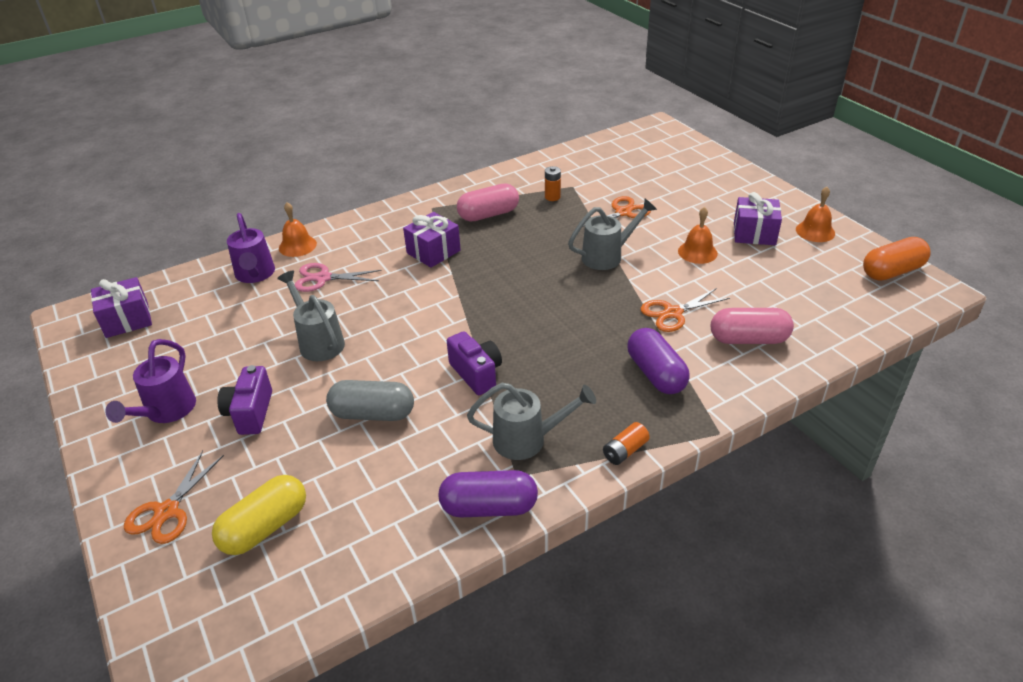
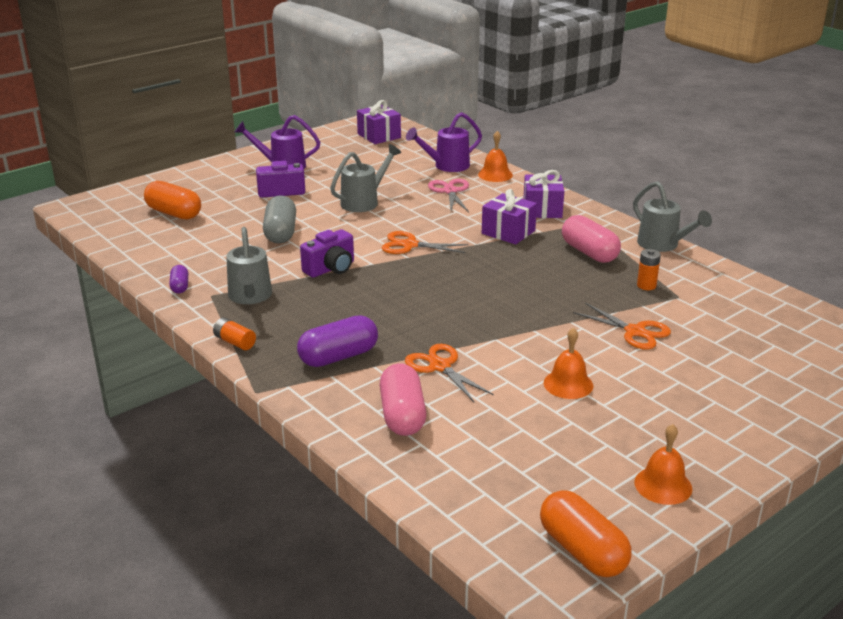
camera: 80 degrees right, 10 degrees down
(167, 511) = (192, 183): orange scissors -> orange scissors (410, 245)
(265, 527) = (174, 213): yellow capsule -> orange capsule
(489, 507) = (180, 286): purple capsule -> purple capsule, size x0.53
(607, 256) = (536, 324): grey watering can -> grey watering can (662, 245)
(754, 233) = (631, 430): purple gift -> purple gift (542, 209)

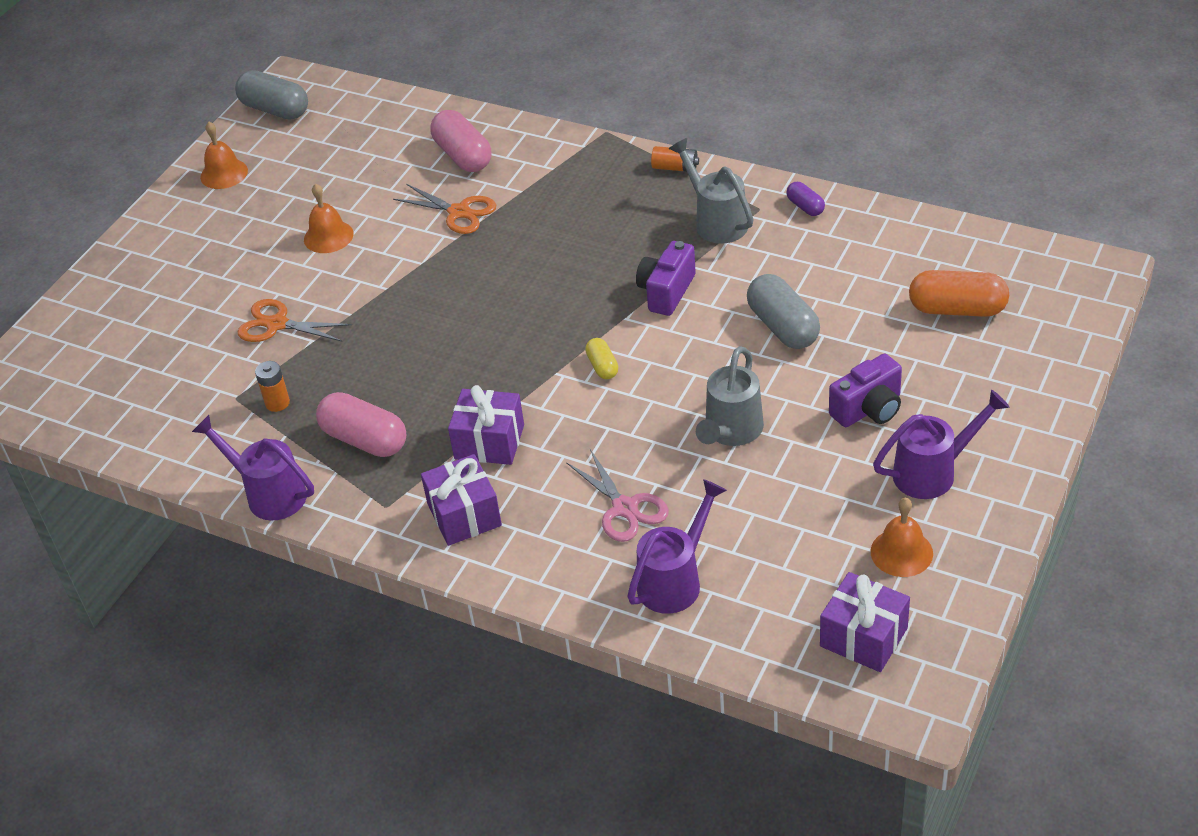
camera: 160 degrees right, 15 degrees up
(338, 357) = (562, 188): purple capsule -> none
(410, 245) = (602, 366): orange scissors -> yellow capsule
(495, 174) = (581, 586): orange bell -> orange bell (901, 552)
(582, 551) = (275, 109): orange capsule -> grey capsule
(662, 245) = (269, 494): grey watering can -> purple watering can

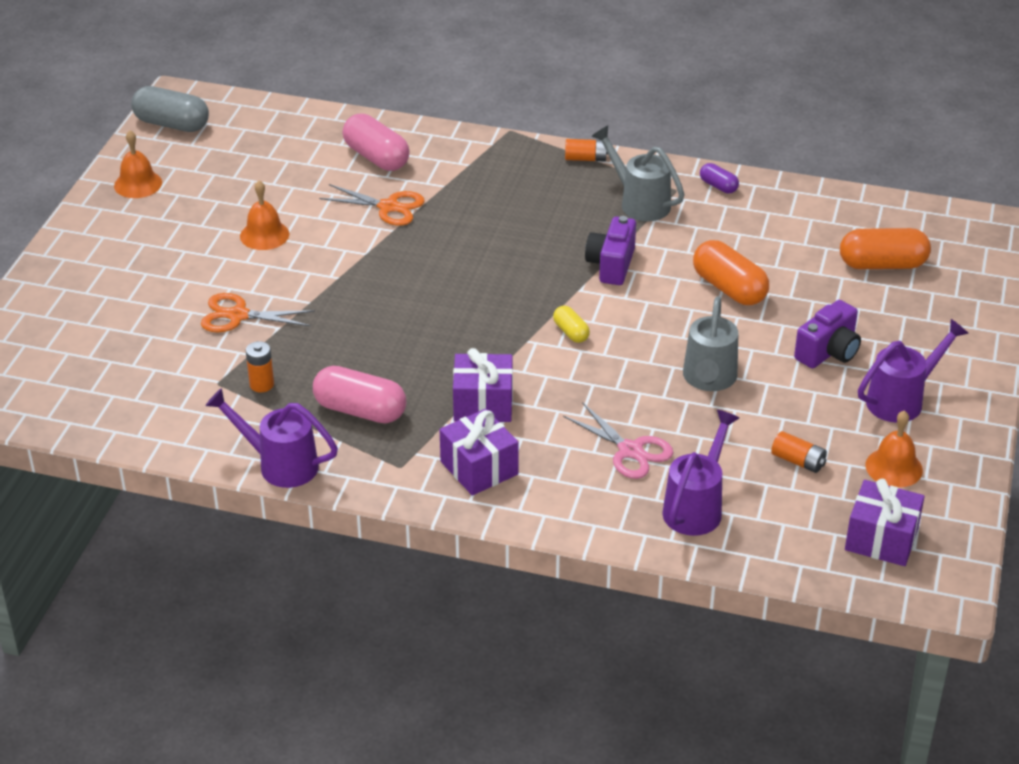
camera: 15 degrees left, 5 degrees down
(782, 327) = (729, 288): grey capsule -> orange capsule
(799, 536) = (798, 461): none -> orange battery

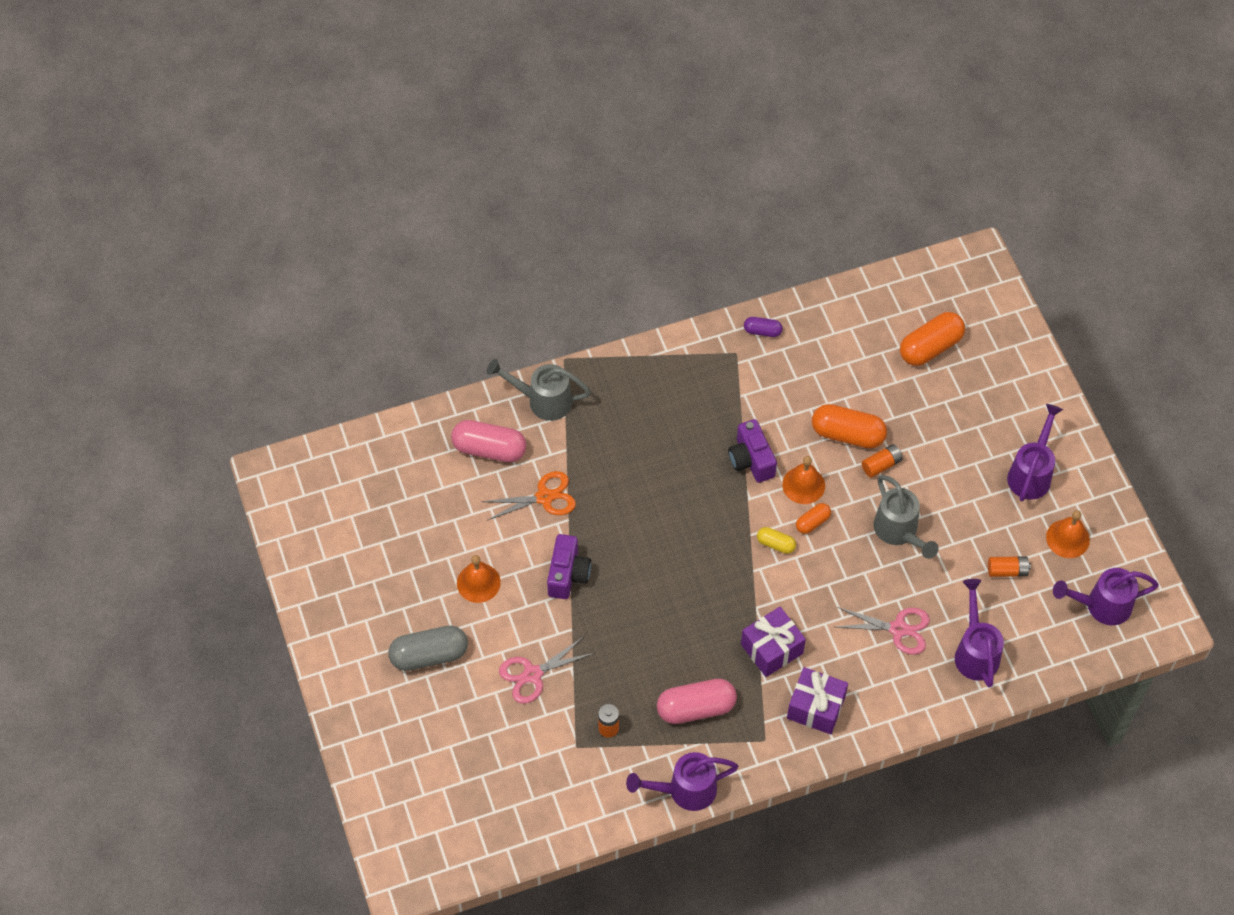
camera: 35 degrees left, 20 degrees up
(138, 184) = (331, 589): orange bell -> orange bell (803, 485)
(172, 124) = (296, 508): grey capsule -> grey capsule (429, 655)
(238, 315) = (533, 674): orange scissors -> pink scissors
(586, 158) = (645, 357): orange battery -> orange battery (881, 465)
(625, 333) = (812, 522): none -> orange capsule
(639, 203) = (721, 383): grey watering can -> grey watering can (543, 401)
(828, 352) = (955, 457): purple camera -> purple camera (568, 574)
(881, 539) = (1102, 606): purple gift -> purple watering can

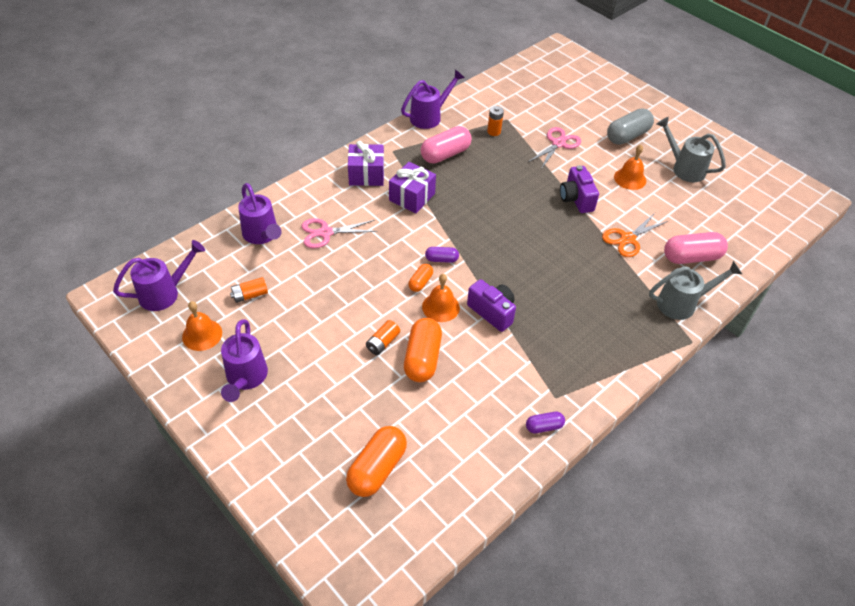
camera: 155 degrees right, 10 degrees down
(776, 544) = (441, 259): yellow capsule -> purple capsule
(847, 434) = (422, 358): orange capsule -> orange capsule turned 75 degrees counterclockwise
(899, 531) = (348, 297): grey watering can -> grey watering can (684, 168)

